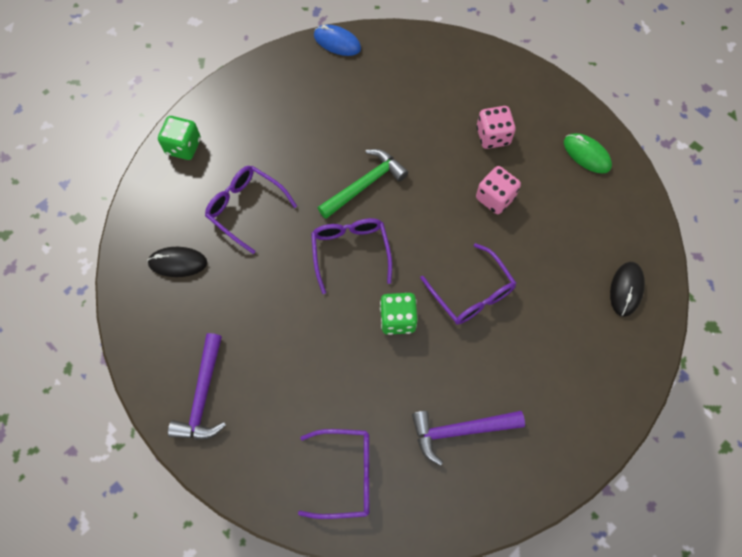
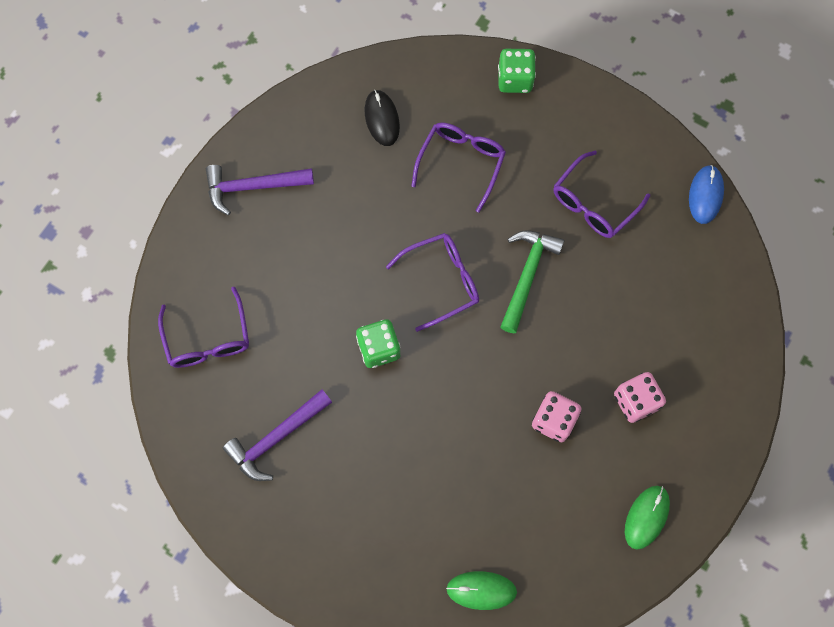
camera: 75 degrees right, 5 degrees up
(365, 184) = (527, 275): green hammer -> green hammer turned 105 degrees counterclockwise
(460, 430) = (276, 438): purple hammer -> purple hammer turned 105 degrees counterclockwise
(472, 293) = (429, 419): purple glasses -> purple glasses (593, 203)
(626, 289) = (481, 590): black mouse -> green mouse

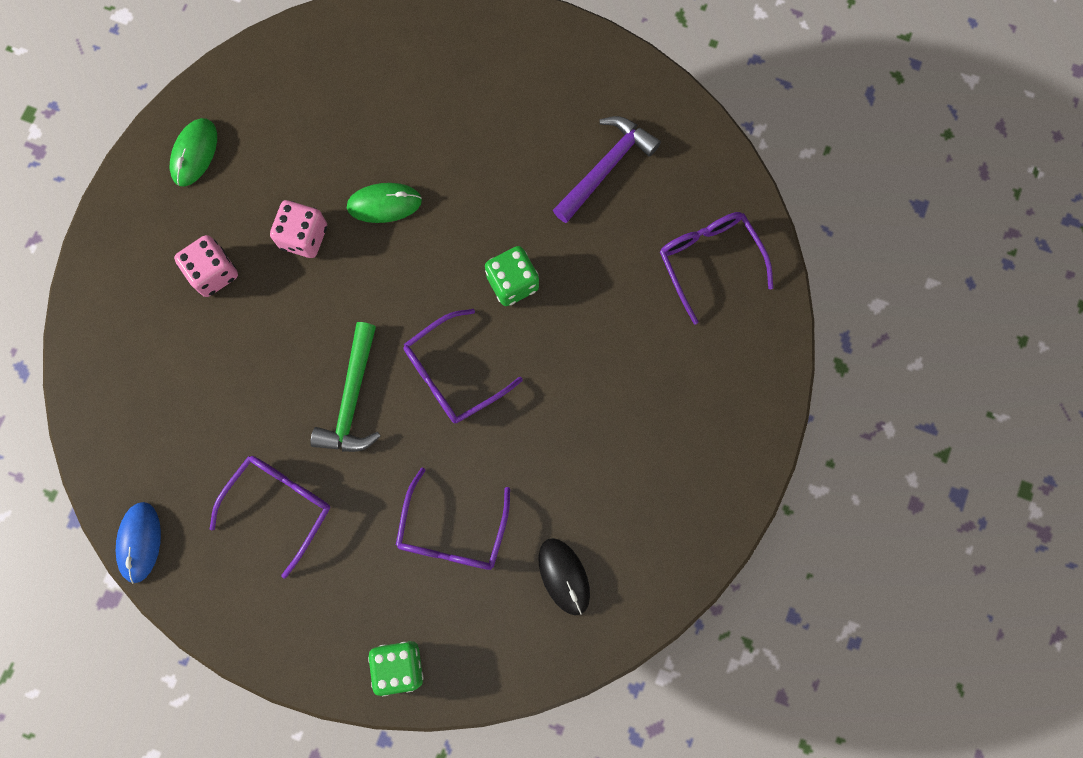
camera: 170 degrees right, 5 degrees up
(252, 187) = (705, 454): purple hammer -> none
(481, 590) = (361, 55): green mouse -> green mouse (384, 204)

